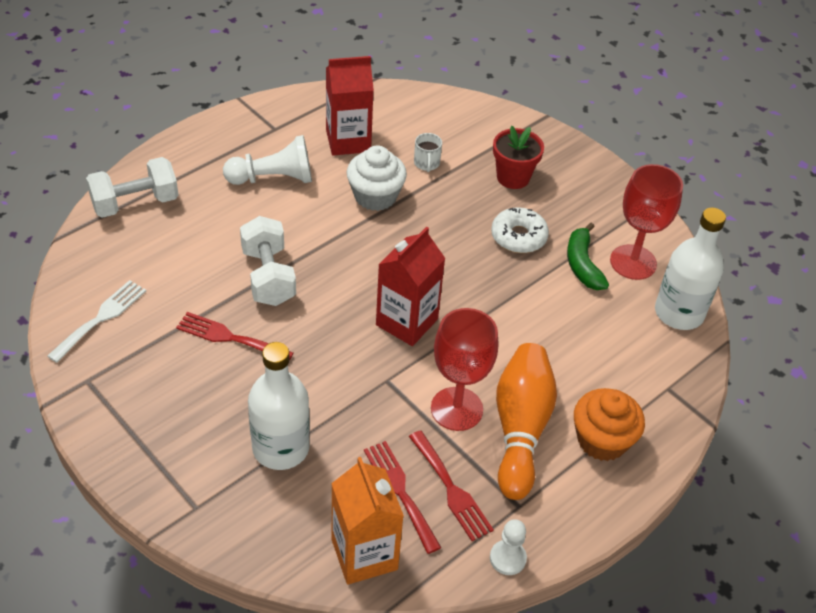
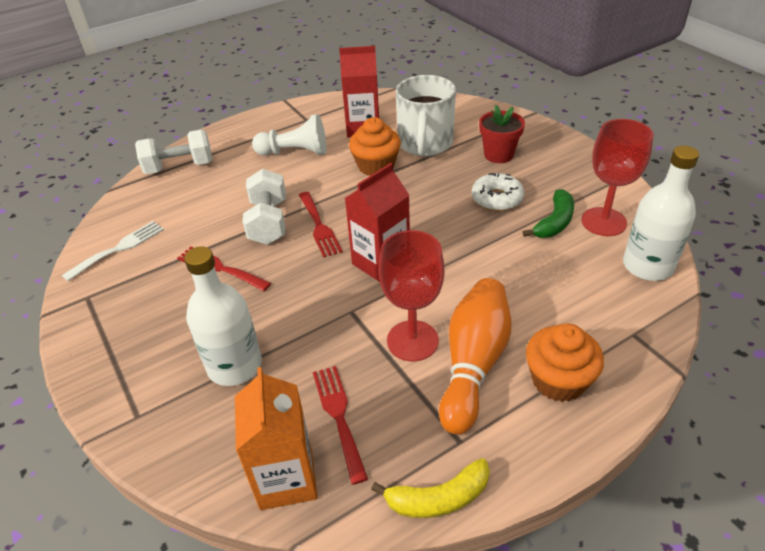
camera: 15 degrees right, 5 degrees down
(375, 196) = (376, 166): white cupcake -> orange cupcake
(427, 163) = (425, 144): white mug -> white mug, size x2.48
(451, 489) = (392, 418): red fork -> red fork (319, 226)
(507, 558) = (438, 498): white pawn -> yellow banana
(582, 265) = (554, 222): green banana -> green banana turned 150 degrees counterclockwise

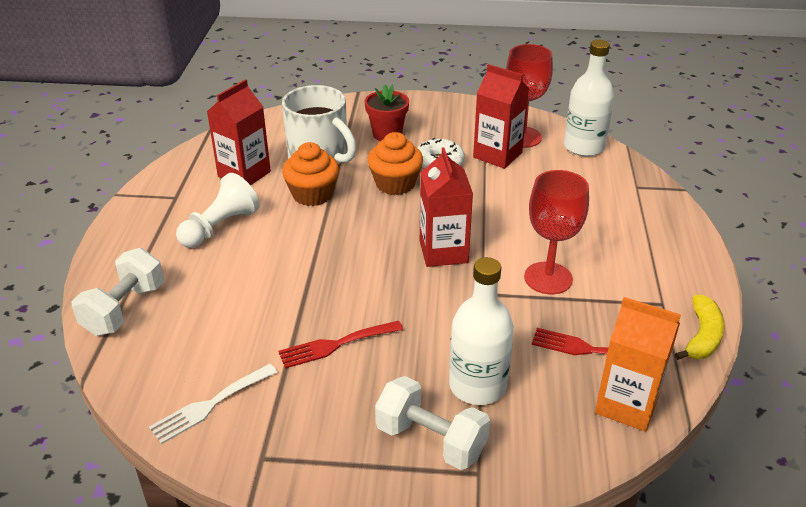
camera: 55 degrees left, 5 degrees down
(119, 248) = (210, 405): white fork -> white fork turned 120 degrees counterclockwise
(269, 222) = (307, 288): white dumbbell -> white dumbbell (431, 440)
(319, 226) = (354, 262): red fork -> none
(473, 364) = (599, 262): orange bowling pin -> none
(554, 222) = (497, 155): green banana -> red carton
(558, 380) = (647, 236): orange cupcake -> orange cupcake (395, 184)

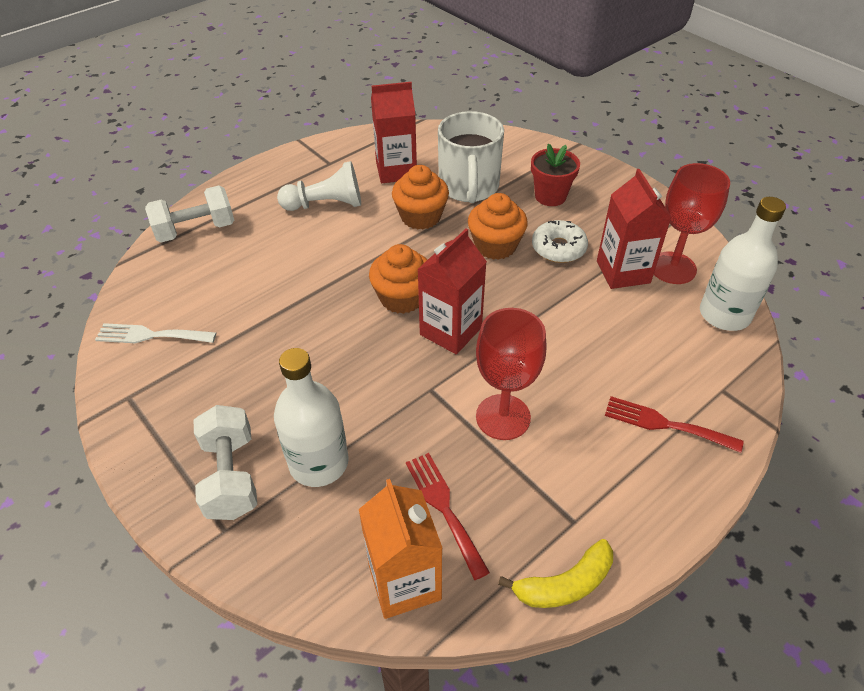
camera: 45 degrees right, 10 degrees up
(335, 345) = (274, 350): red fork -> red fork (665, 424)
(379, 252) = (402, 297): none -> orange cupcake

